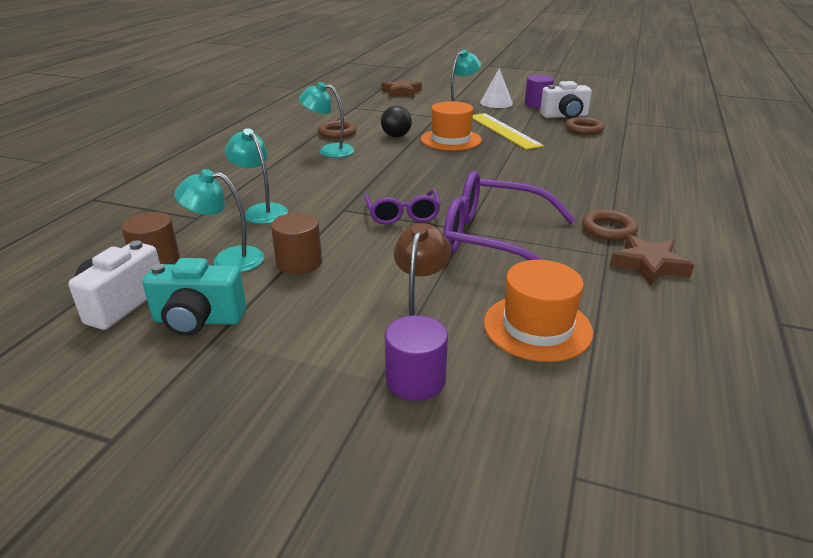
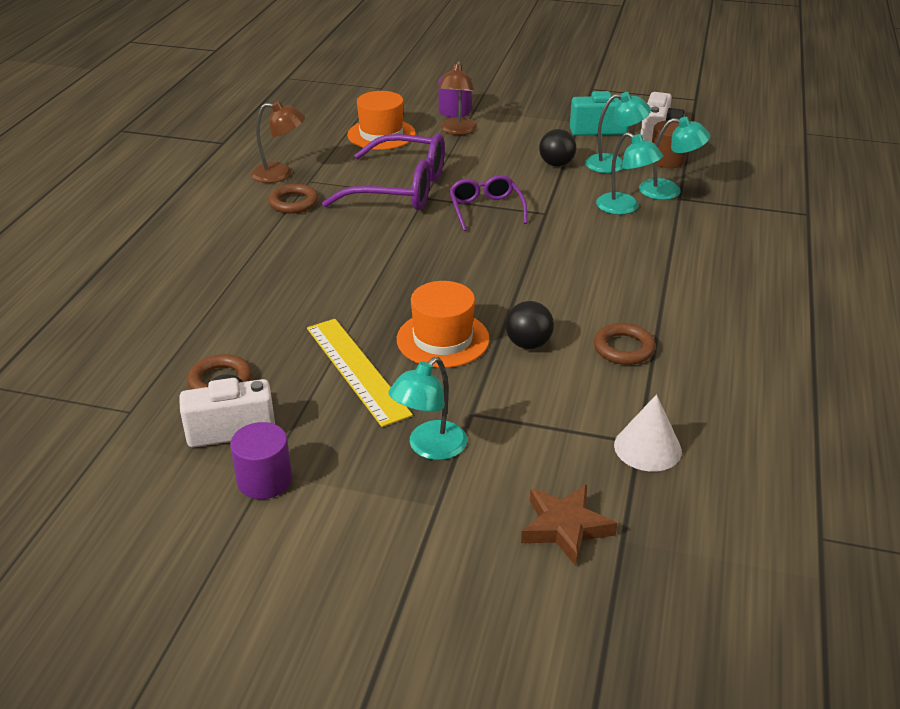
camera: 175 degrees right, 5 degrees up
(299, 263) = (556, 164): brown cylinder -> black ball
(329, 150) = (611, 304): turquoise lamp -> turquoise lamp (669, 191)
(496, 103) = (351, 481): white cone -> white cone (647, 448)
(649, 265) = (280, 174): brown star -> brown lamp

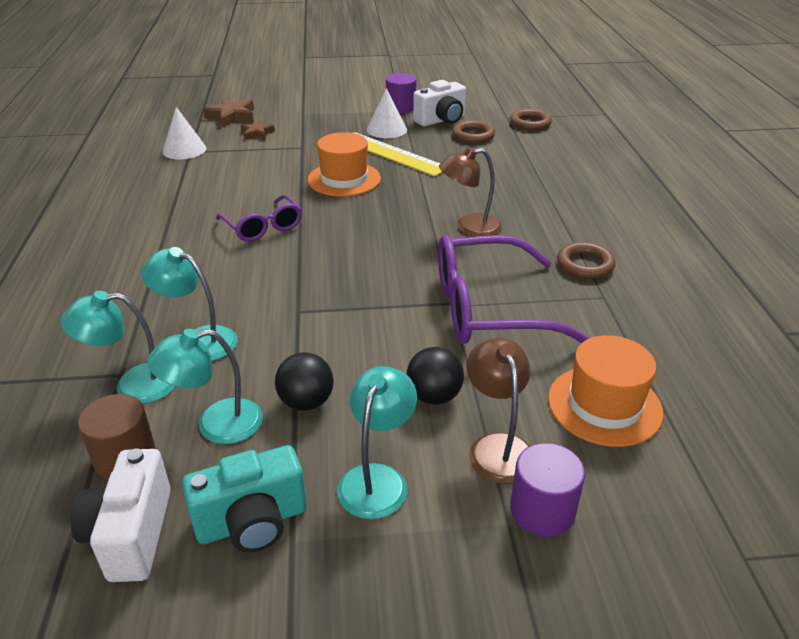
camera: 160 degrees right, 0 degrees up
(280, 174) = (647, 299): brown lamp -> brown lamp (469, 227)
(328, 424) = (386, 129): none -> white cone
(429, 448) = (319, 130): turquoise lamp -> turquoise lamp (377, 479)
(486, 210) = (370, 300): purple glasses -> purple glasses (263, 227)
(528, 344) = (277, 187): black ball -> black ball (434, 396)
(530, 464) = (257, 133): none -> brown star
(623, 348) = (200, 197): brown ring -> brown ring (530, 123)

